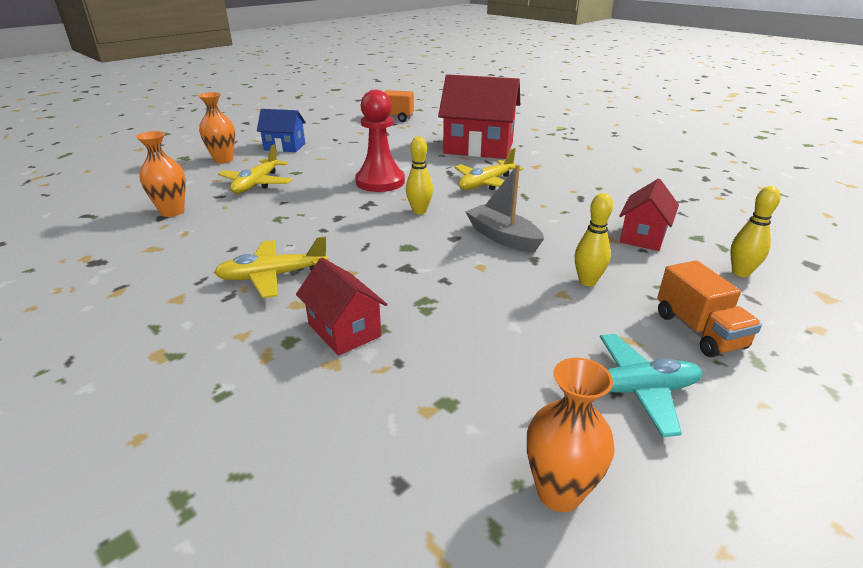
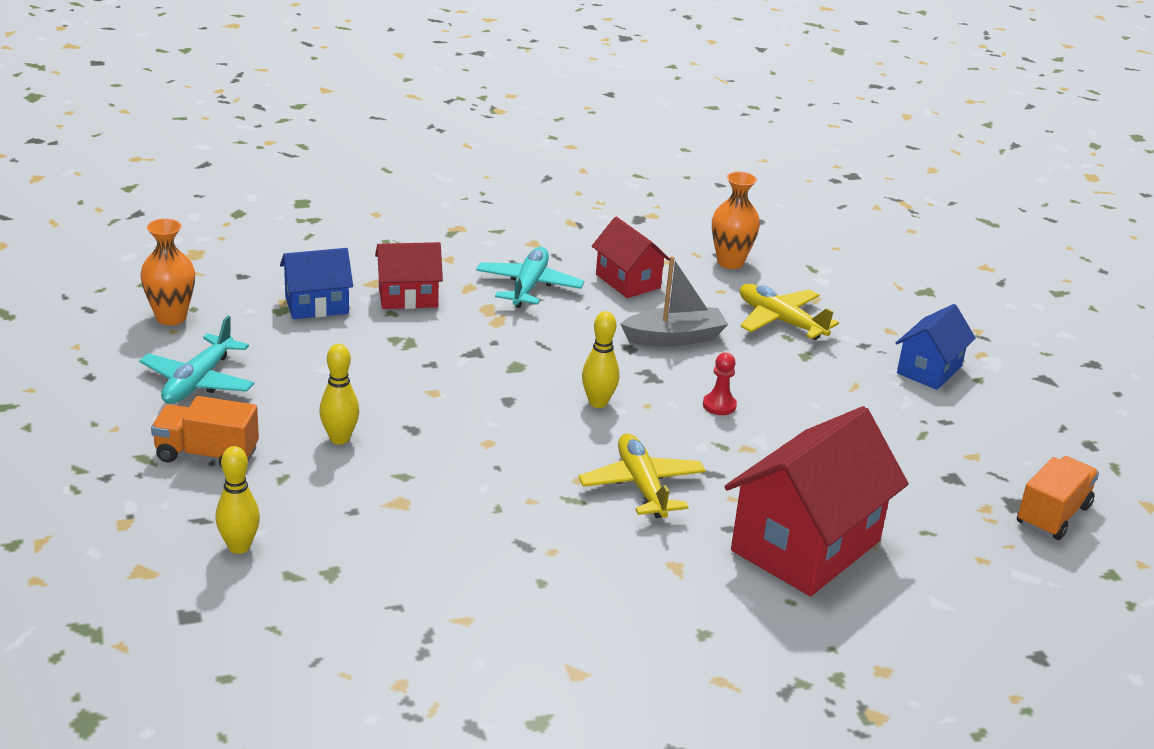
camera: 115 degrees right, 0 degrees up
(223, 160) = (895, 315): orange vase -> none
(272, 276) = (529, 286): yellow plane -> turquoise plane
(380, 182) = (719, 405): red pawn -> red pawn, size x0.45
(413, 381) = (317, 305): none -> blue house
(503, 237) = (477, 431): grey boat -> grey boat (674, 338)
(643, 236) = (377, 530): red house -> red house (628, 281)

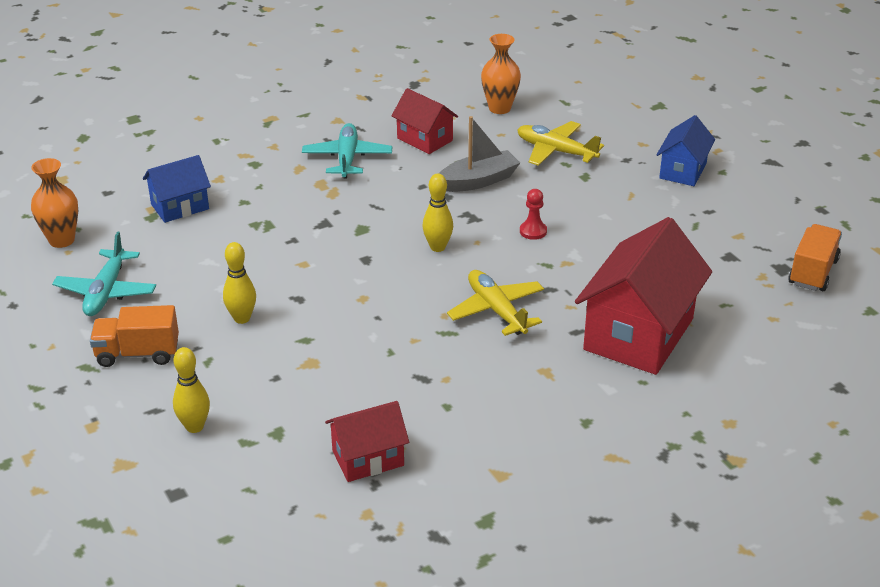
camera: 10 degrees left, 5 degrees up
(408, 297) = (252, 185): red house -> red house (368, 458)

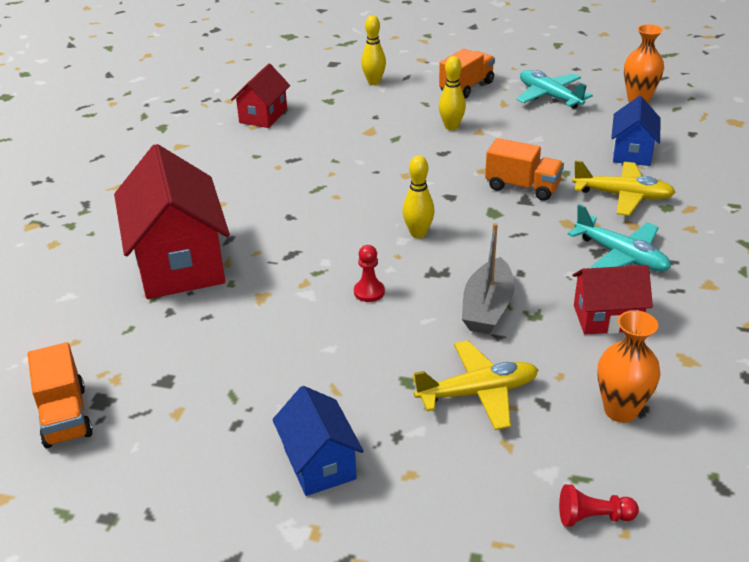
camera: 135 degrees right, 0 degrees up
(305, 233) = (522, 187): none -> orange truck
(496, 310) = (306, 219): yellow plane -> yellow plane (623, 196)
(582, 90) = (593, 517): none -> red pawn

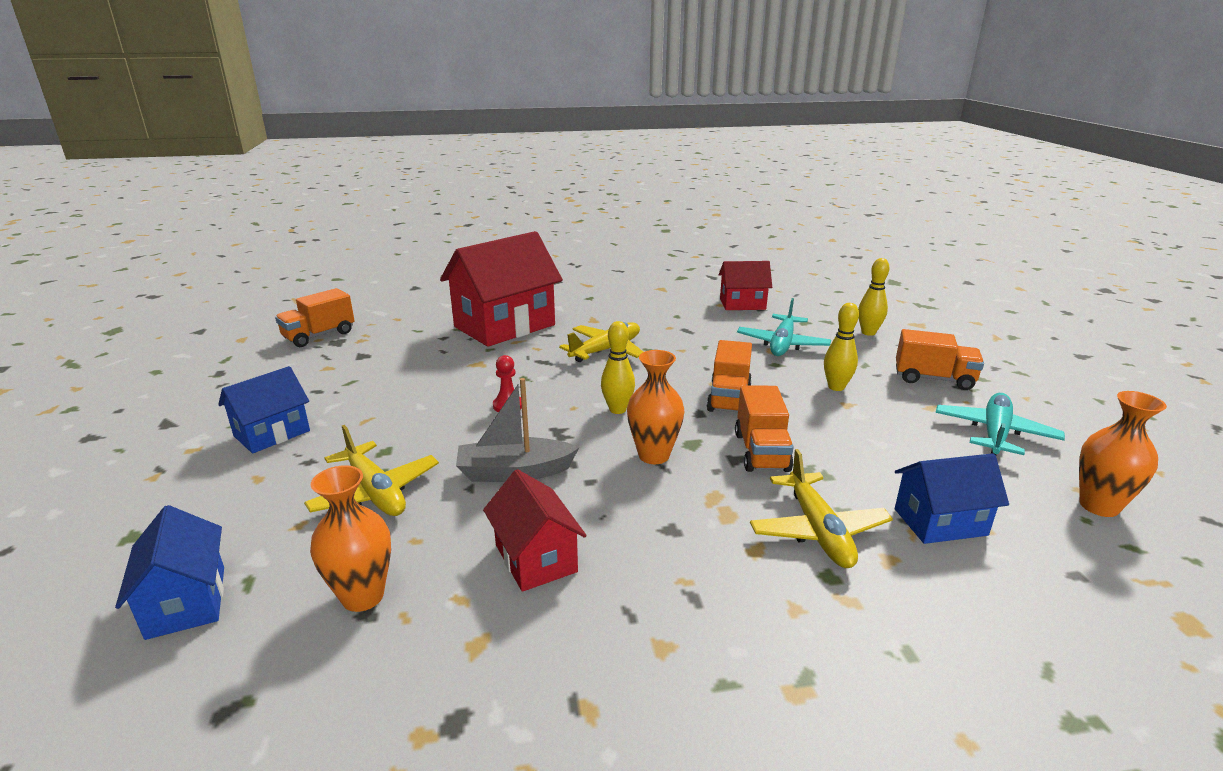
camera: 65 degrees right, 10 degrees down
(297, 213) = (606, 350): none -> yellow plane
(436, 176) = (729, 398): none -> orange truck
(501, 234) = (654, 455): none -> orange vase
(593, 517) = (186, 602): red pawn -> blue house
(621, 256) = (674, 550): turquoise plane -> turquoise plane (782, 344)

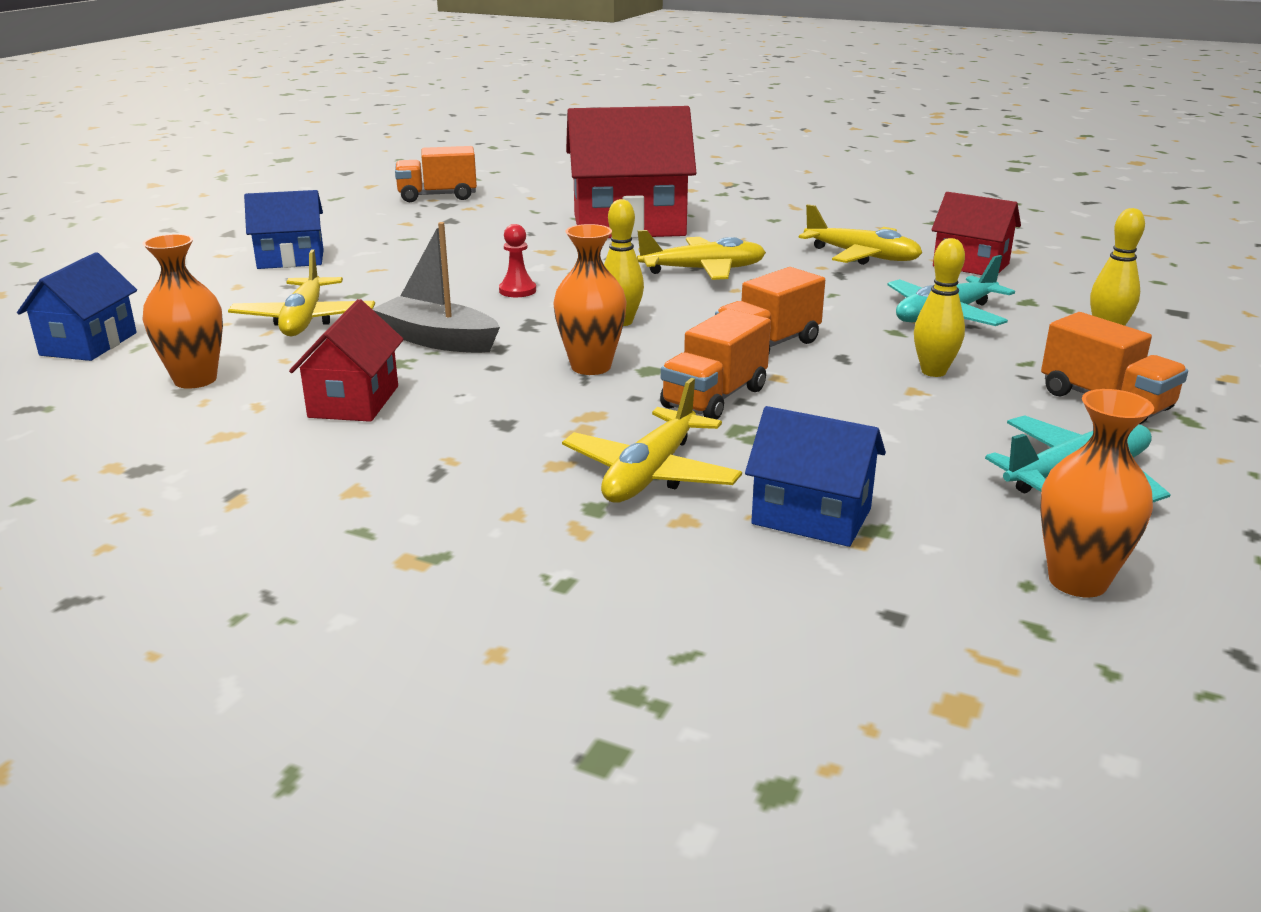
camera: 35 degrees right, 0 degrees up
(679, 313) = (862, 256): none -> yellow plane

